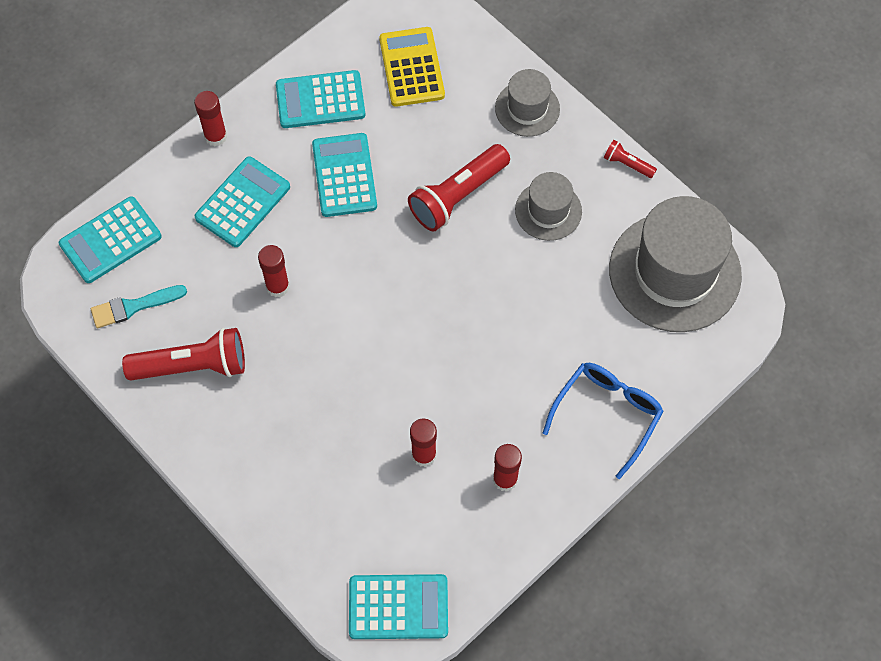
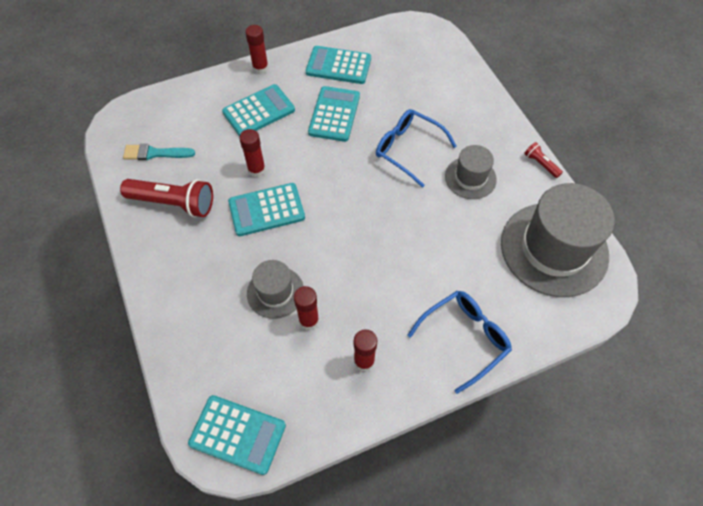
camera: 20 degrees right, 5 degrees down
(110, 240) = (162, 109): turquoise calculator -> turquoise calculator (266, 210)
(411, 67) = (408, 63): yellow calculator -> none
(458, 196) = (408, 149): red flashlight -> blue glasses
(527, 108) = (479, 109): grey hat -> grey hat (275, 292)

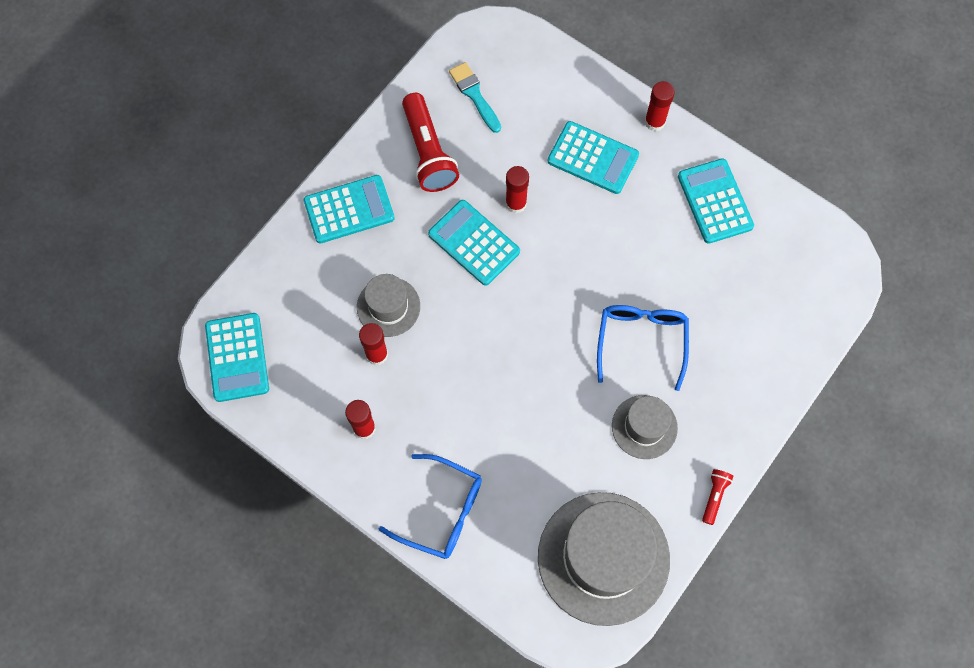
camera: 60 degrees right, 10 degrees up
(334, 114) = (640, 237): turquoise calculator -> turquoise calculator (349, 210)

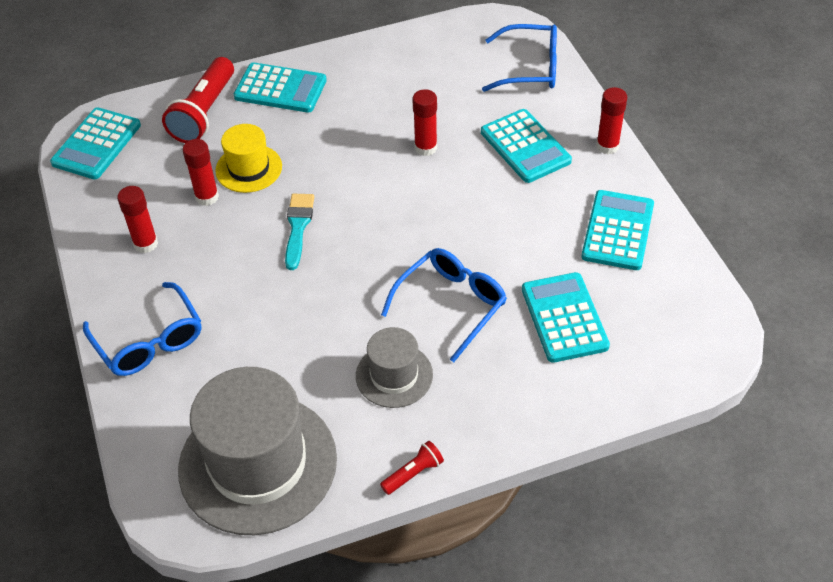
camera: 35 degrees right, 20 degrees down
(388, 307) = (249, 168): grey hat -> yellow hat
(428, 152) = (382, 80): red flashlight -> red flashlight (204, 113)
(474, 95) = (457, 59): turquoise brush -> turquoise brush (298, 227)
(474, 243) = (363, 158): turquoise calculator -> turquoise calculator (564, 318)
(541, 72) = (530, 68): none -> blue glasses

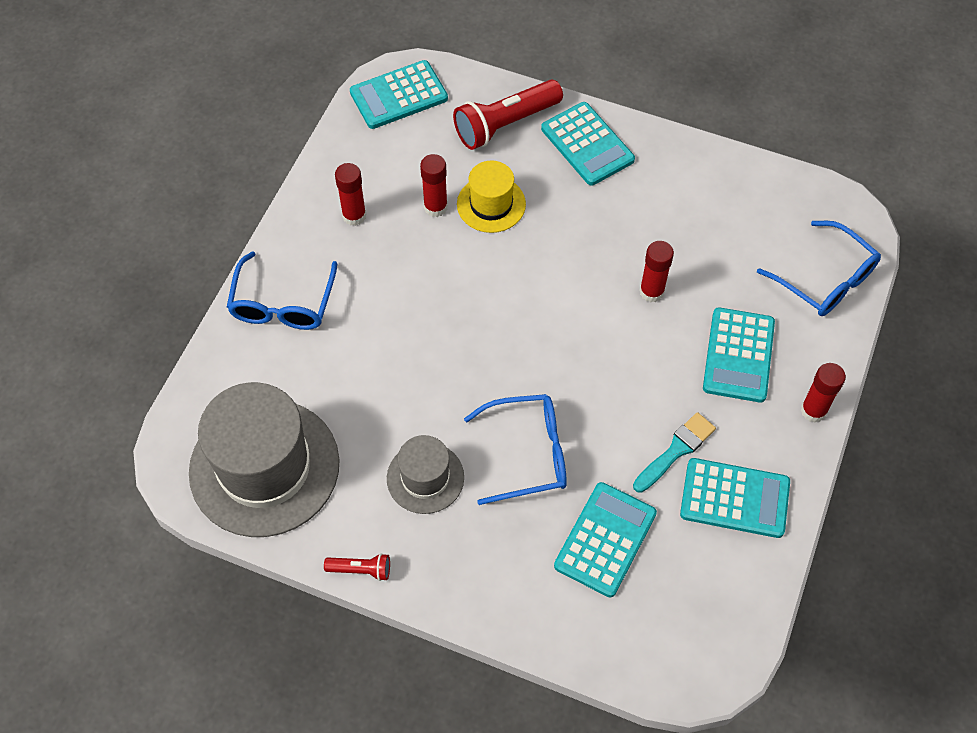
camera: 40 degrees right, 10 degrees up
(298, 227) = (478, 288): turquoise brush -> turquoise brush (676, 450)
(618, 231) = (734, 498): turquoise calculator -> turquoise calculator turned 45 degrees clockwise

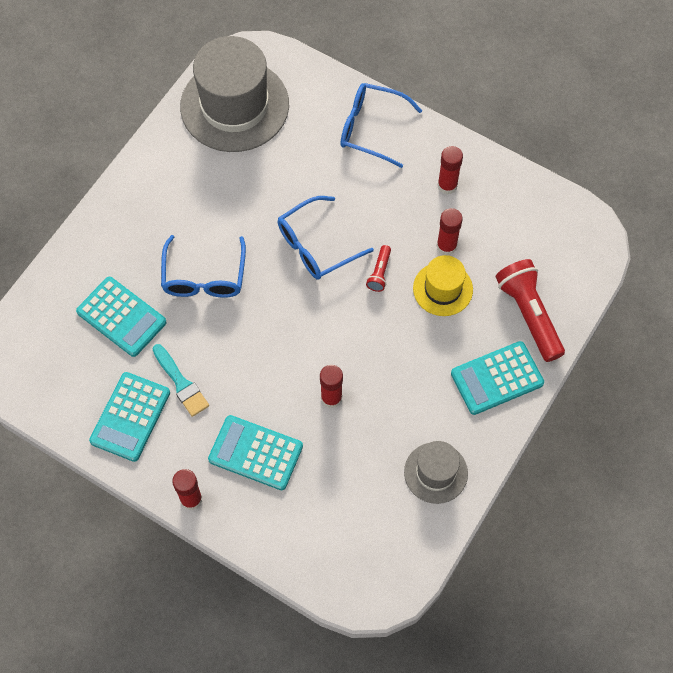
camera: 100 degrees right, 5 degrees up
(361, 569) = (141, 157): red flashlight -> red flashlight (379, 273)
(398, 95) = (572, 234): turquoise calculator -> none
(425, 478) = (201, 205): grey hat -> grey hat (435, 473)
(825, 279) = (316, 548): blue glasses -> blue glasses (316, 246)

